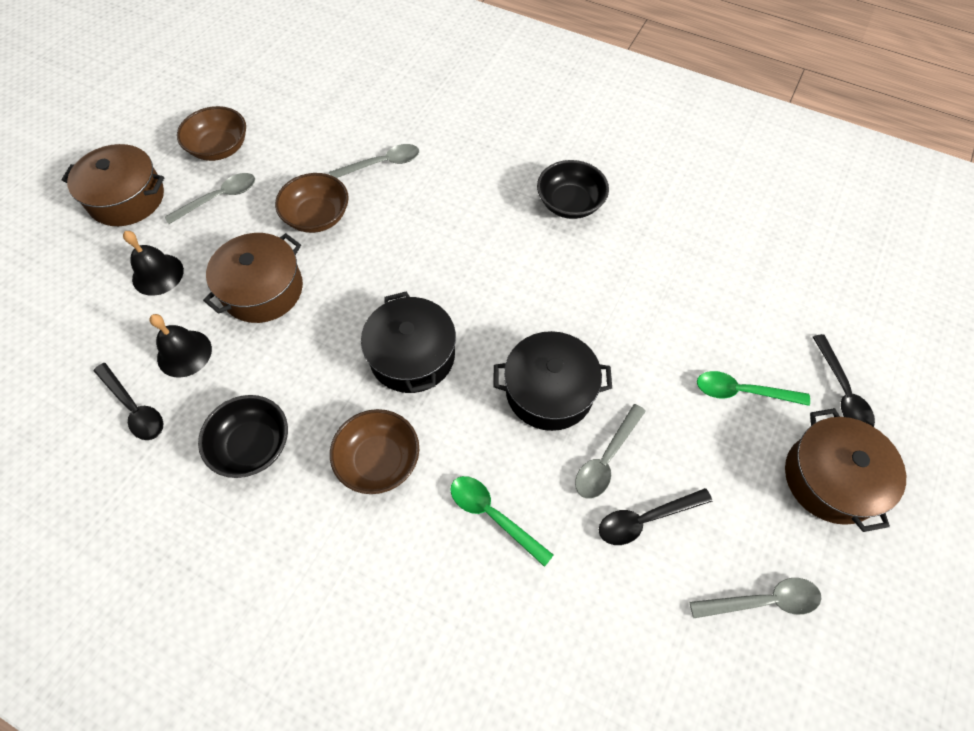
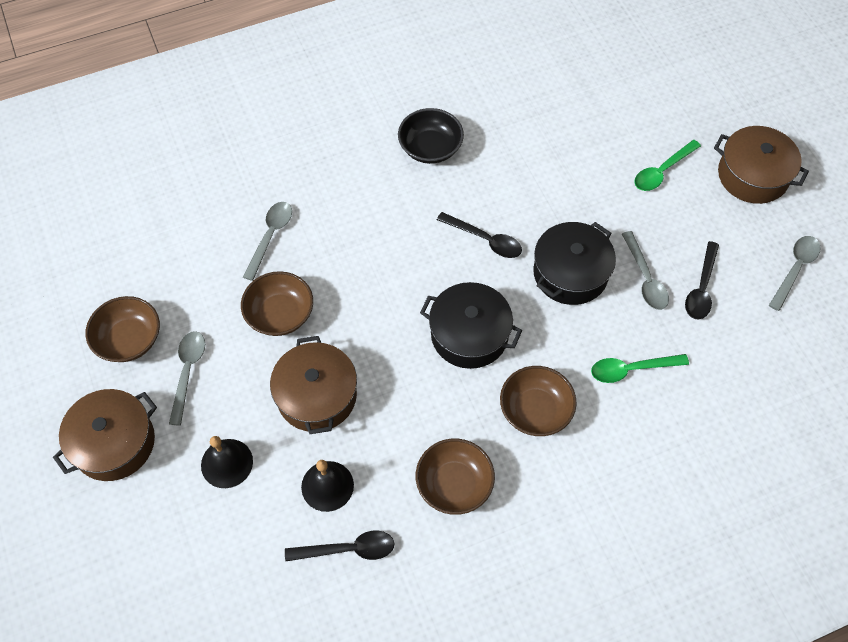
camera: 50 degrees left, 0 degrees up
(252, 445) = (454, 484): black bowl -> brown bowl
(842, 391) = (705, 122): black spoon -> black spoon (485, 240)

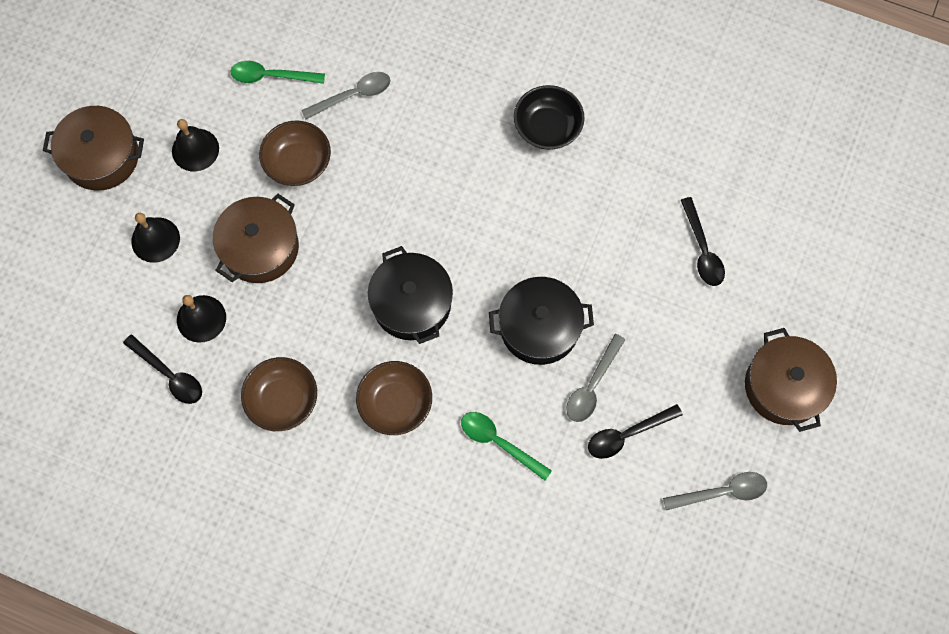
camera: 45 degrees right, 10 degrees up
(129, 339) = (182, 89): brown bowl -> none
(188, 372) = (195, 149): grey spoon -> black bell
(485, 240) = (505, 241): black spoon -> black spoon (702, 249)
(662, 171) = (711, 313): green spoon -> green spoon (271, 76)

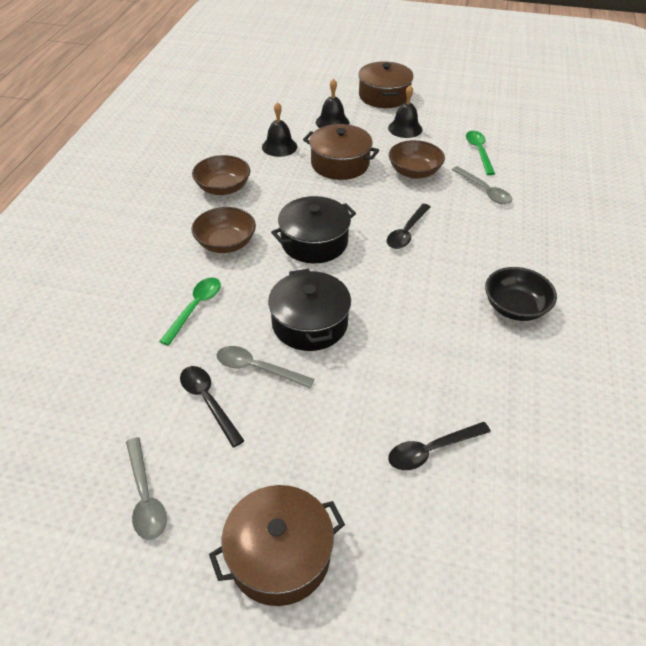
camera: 80 degrees right, 25 degrees down
(169, 374) = (236, 139): black spoon -> black spoon (407, 232)

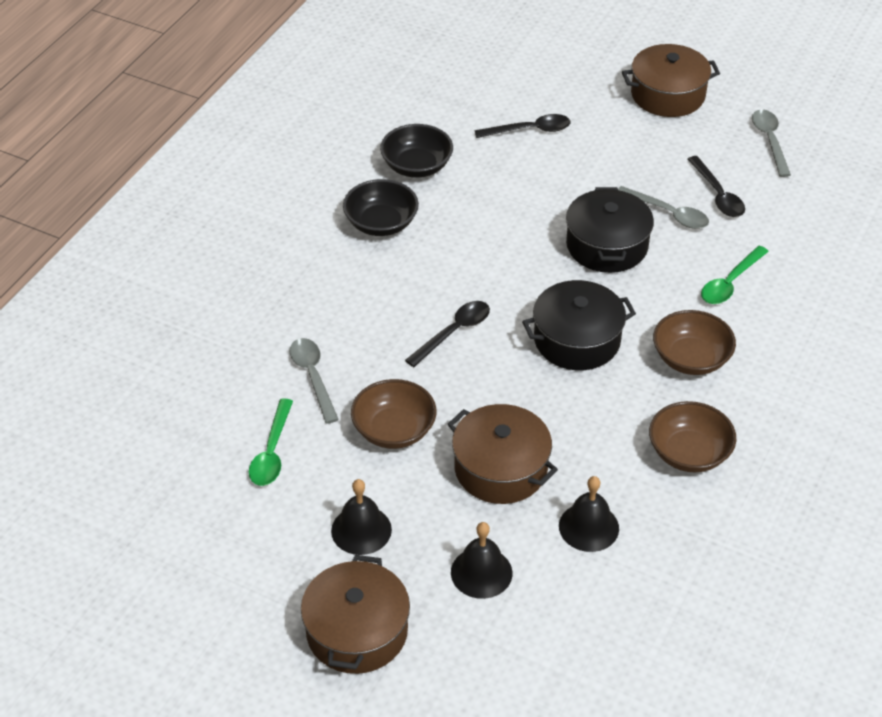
camera: 165 degrees left, 0 degrees up
(522, 375) = (417, 166): none -> black bowl

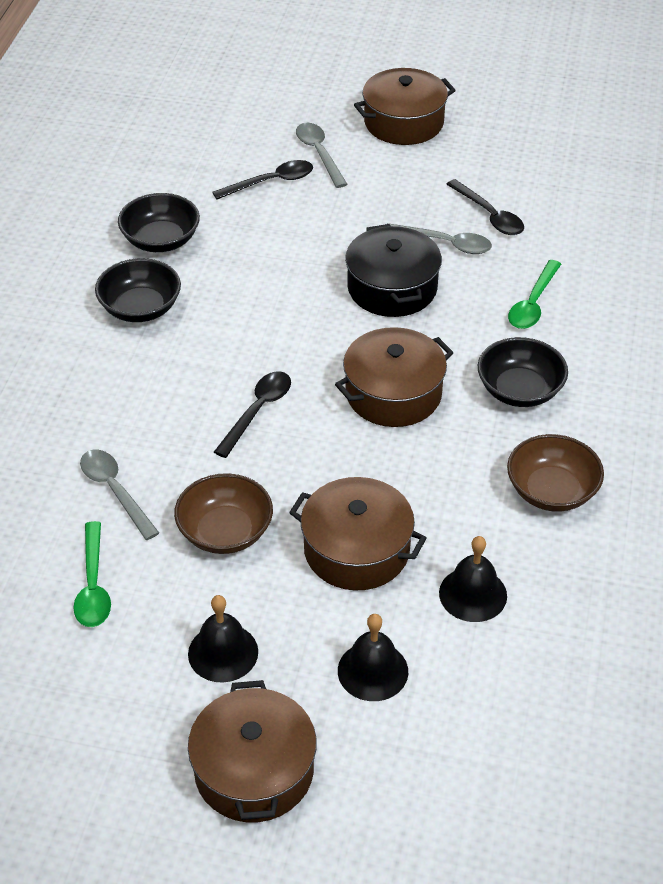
camera: 15 degrees left, 0 degrees up
(577, 340) = (393, 394): black pot -> brown pot
(691, 358) = (519, 390): brown bowl -> black bowl
(770, 141) = (523, 152): grey spoon -> grey spoon (319, 154)

